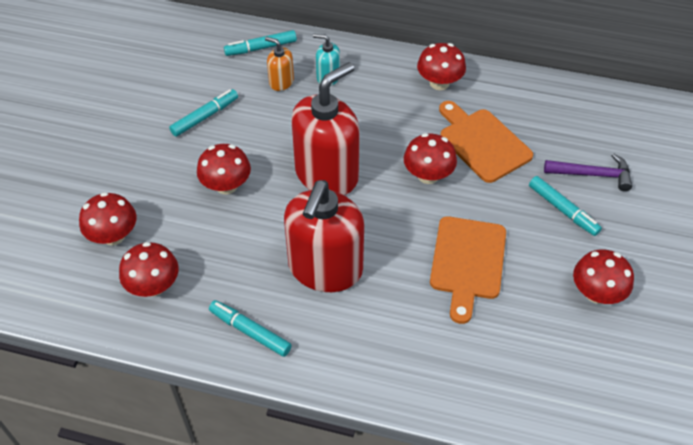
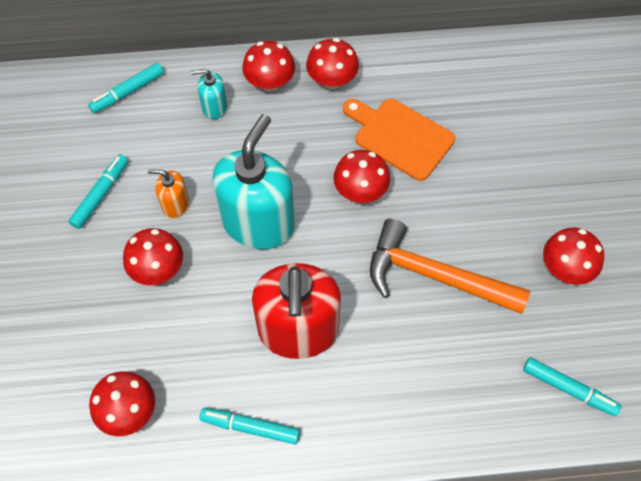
camera: 20 degrees left, 10 degrees up
(113, 235) = (60, 368): red mushroom -> red mushroom (270, 82)
(281, 82) = (166, 127): orange soap dispenser -> orange soap dispenser (175, 204)
(327, 174) = (258, 222): red soap dispenser -> turquoise soap dispenser
(468, 262) = (435, 276): orange cutting board -> orange hammer
(563, 210) = (503, 188): turquoise marker -> turquoise marker (568, 389)
(592, 174) = (517, 140): purple hammer -> none

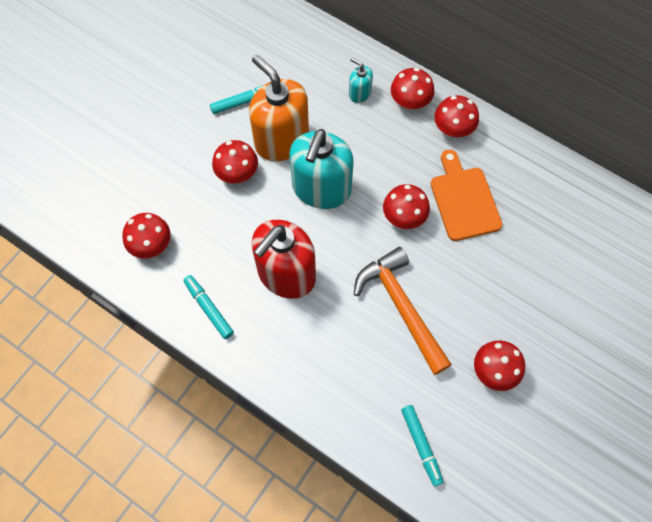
camera: 40 degrees right, 5 degrees up
(128, 92) = (314, 46): turquoise marker -> none
(175, 204) = (281, 140): orange soap dispenser -> orange soap dispenser, size x2.22
(258, 222) = (321, 189): turquoise soap dispenser -> turquoise soap dispenser turned 135 degrees clockwise

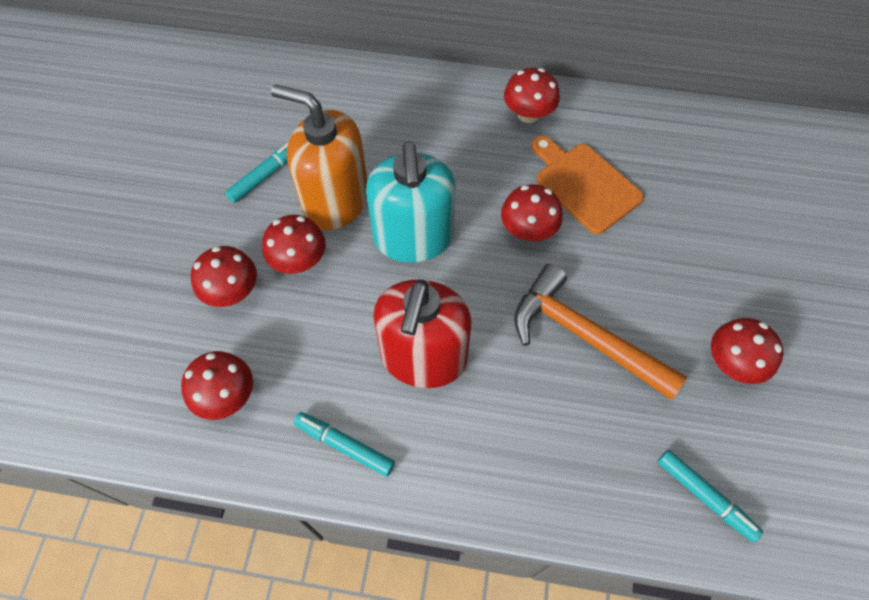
camera: 25 degrees left, 5 degrees down
(359, 93) = (402, 115): turquoise soap dispenser -> none
(410, 101) = (464, 103): red mushroom -> red mushroom (232, 291)

